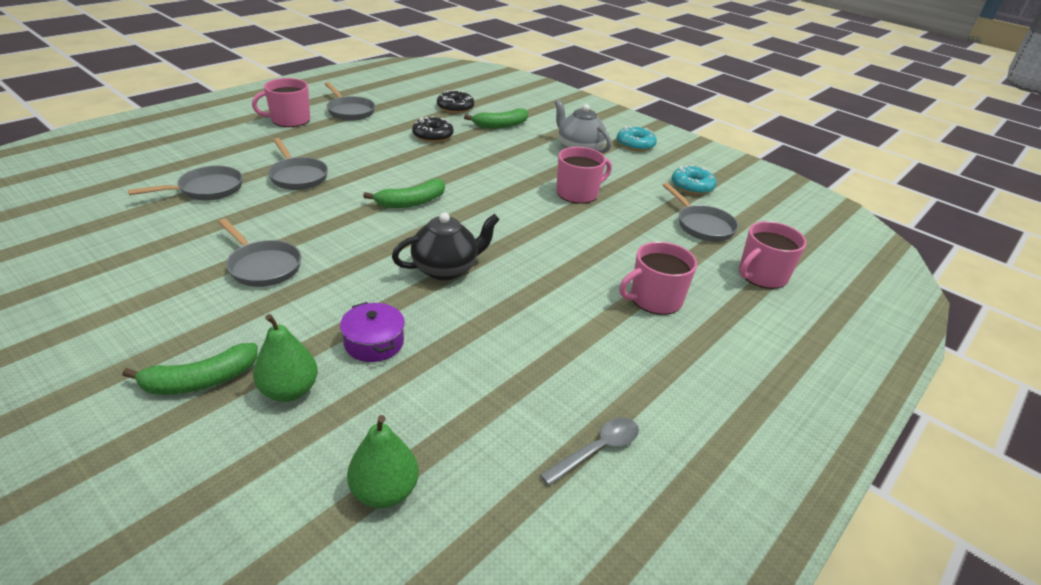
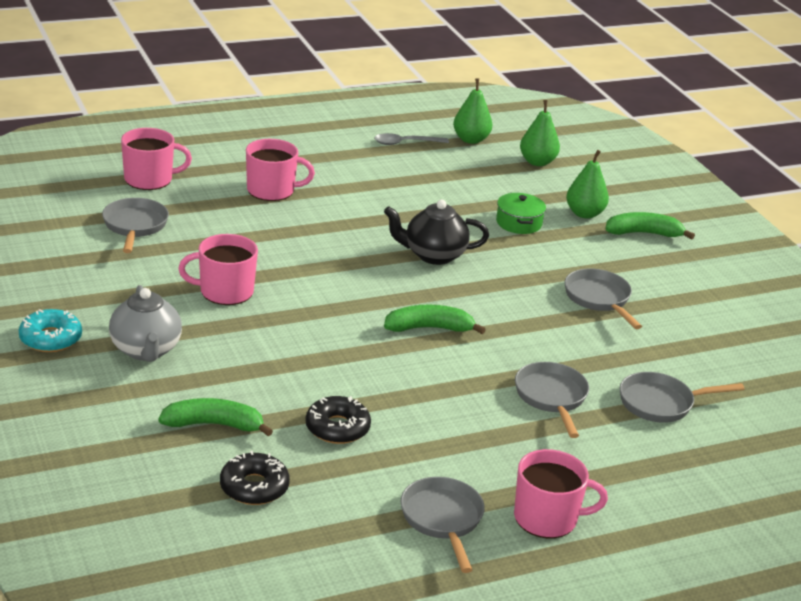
camera: 155 degrees left, 5 degrees down
(374, 343) = (519, 223): purple pot -> green pot
(514, 508) = (471, 140): none -> green pear
(692, 186) = (72, 265): turquoise donut -> none

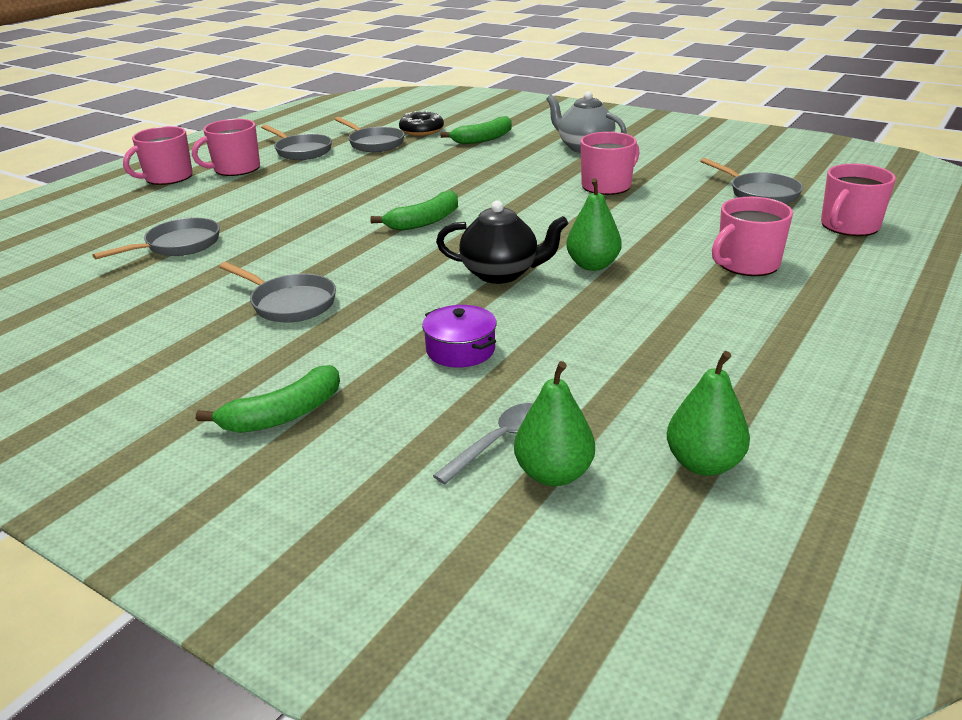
camera: 150 degrees right, 0 degrees up
(50, 338) = (644, 134): turquoise donut -> none
(337, 428) = (412, 159): black donut -> none
(405, 143) = (763, 400): grey spoon -> grey spoon (499, 441)
(433, 255) = (501, 274): black teapot -> black teapot turned 45 degrees clockwise
(519, 223) = (460, 350): green pot -> purple pot
(551, 397) = (278, 218): grey pan -> grey pan (374, 143)
(584, 214) = (391, 406): green pear -> green pear (592, 265)
(638, 543) = (167, 177): none -> pink mug

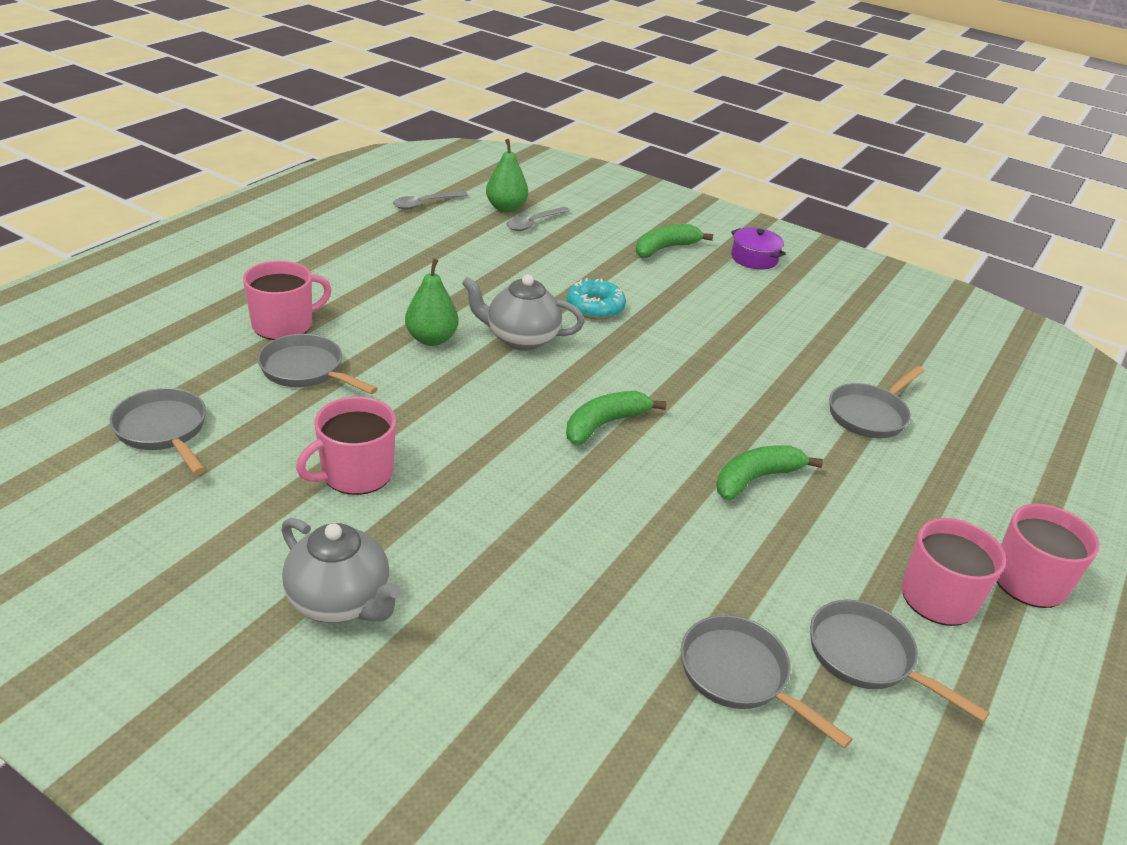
camera: 175 degrees right, 5 degrees up
(290, 303) = (705, 328): grey pan -> grey pan (306, 370)
(415, 313) = (595, 307): none -> turquoise donut
(421, 130) = (656, 734): black donut -> none
(460, 350) = (557, 275): purple pot -> purple pot (754, 258)
(483, 139) = (524, 668): green banana -> green banana (756, 479)
(501, 274) = (521, 339): black teapot -> grey teapot
(703, 464) = (425, 204): green pear -> grey spoon
(849, 226) = (125, 361): pink mug -> none

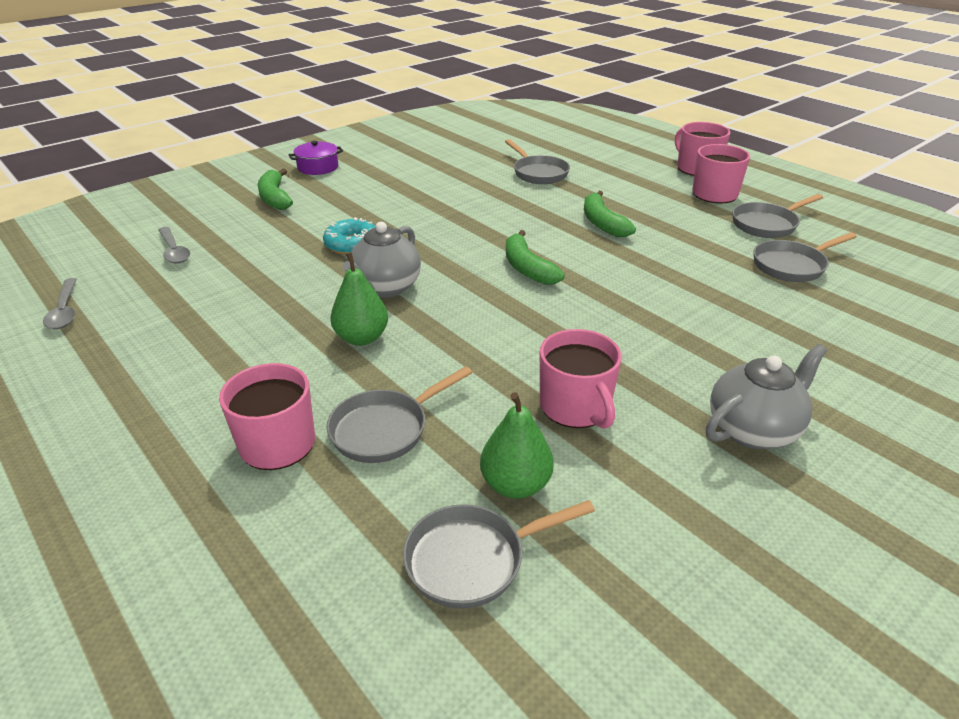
camera: 70 degrees left, 0 degrees up
(506, 208) = (126, 262): green pear -> green pear (515, 485)

